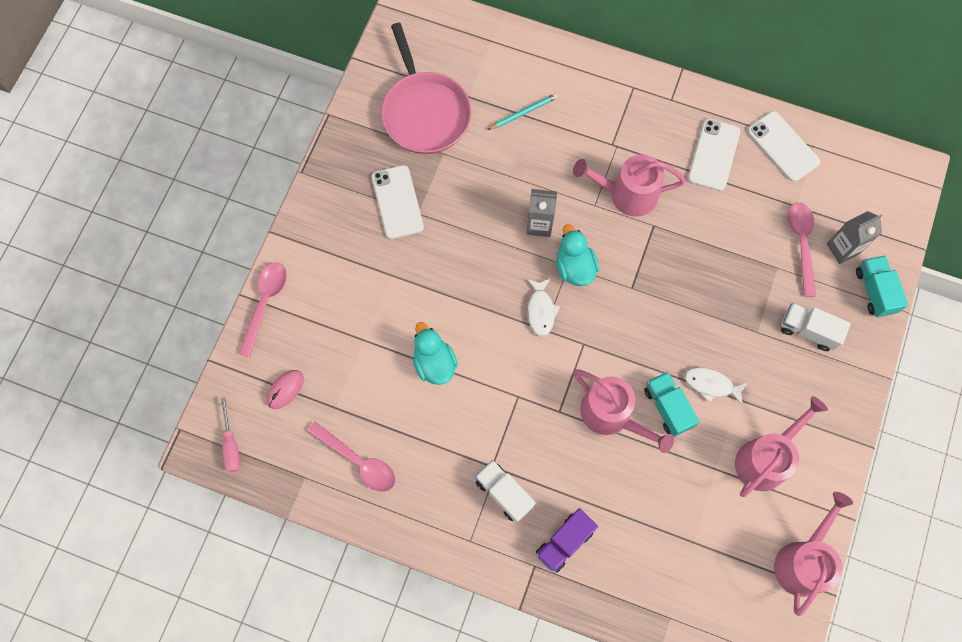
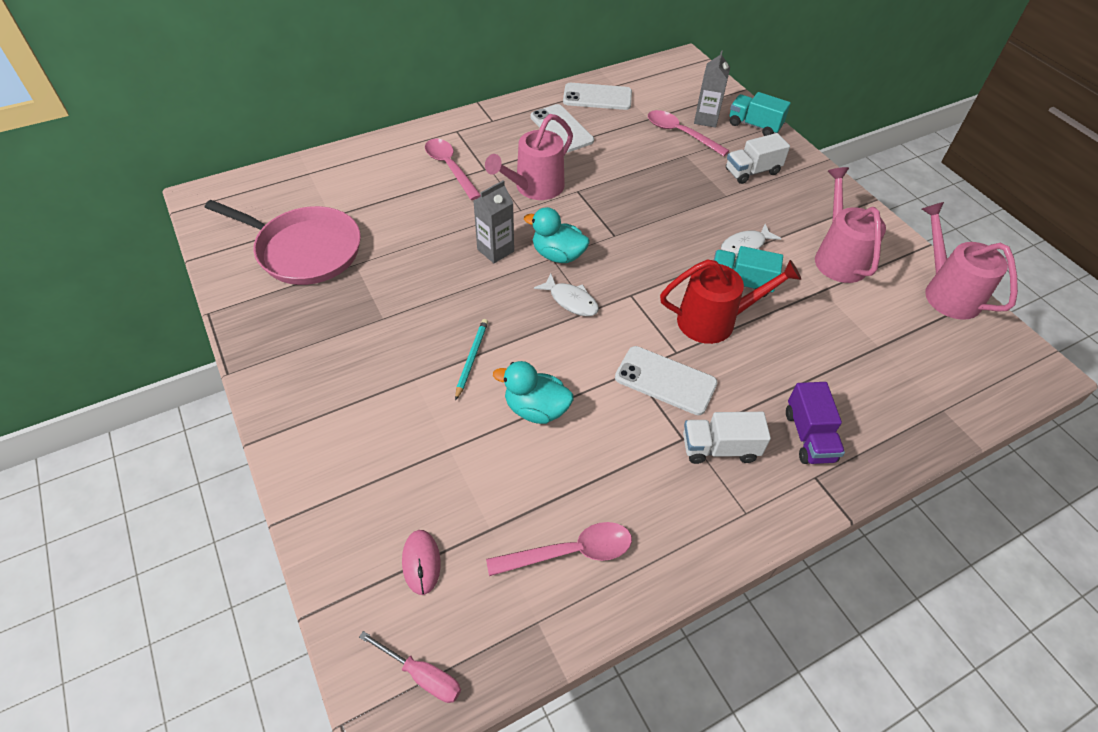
camera: 50 degrees left, 20 degrees down
(265, 303) = (310, 507): pink spoon -> pink spoon (449, 167)
(397, 202) = (354, 324): white phone -> white phone (665, 380)
(523, 112) = (392, 195): turquoise pencil -> turquoise pencil (471, 358)
(611, 415) = (714, 321): pink watering can -> red watering can

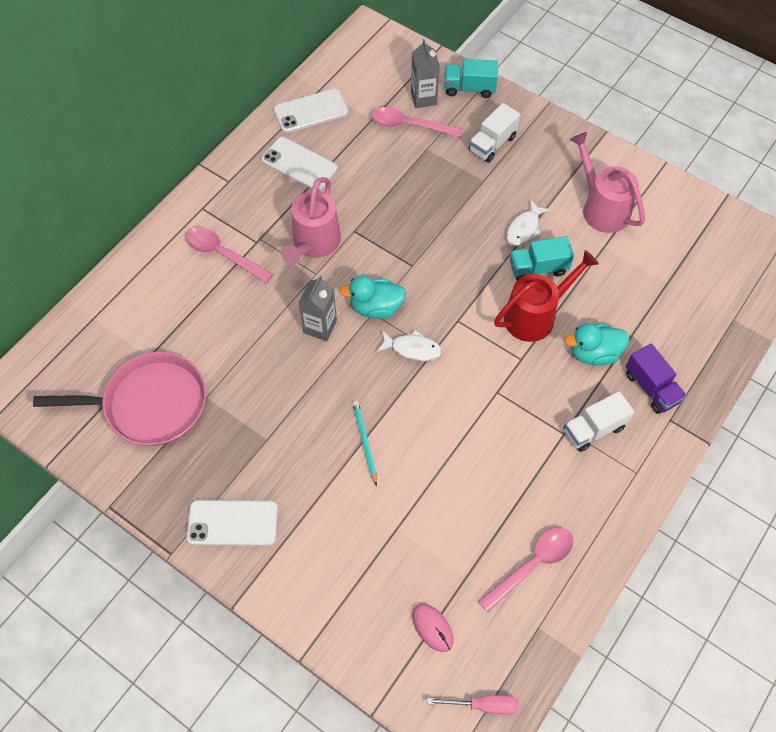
camera: 25 degrees left, 10 degrees up
(536, 409) = (442, 462): turquoise duck -> turquoise duck (593, 353)
(665, 380) = (526, 389): white phone -> white phone (232, 523)
(947, 292) = (696, 207): pink watering can -> none

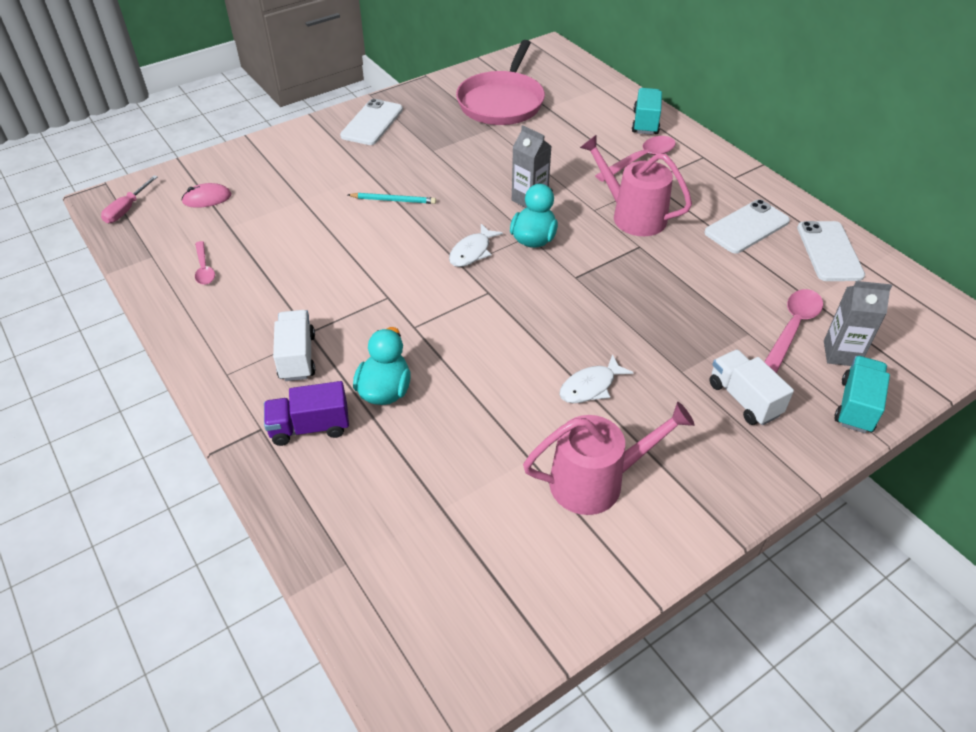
camera: 110 degrees right, 15 degrees down
(524, 229) = (590, 386): white fish -> white fish turned 90 degrees counterclockwise
(532, 564) = (204, 269): pink spoon -> pink spoon, size x0.62
(535, 316) = (461, 356): red watering can -> none
(538, 268) = (525, 380): turquoise truck -> turquoise truck (645, 123)

